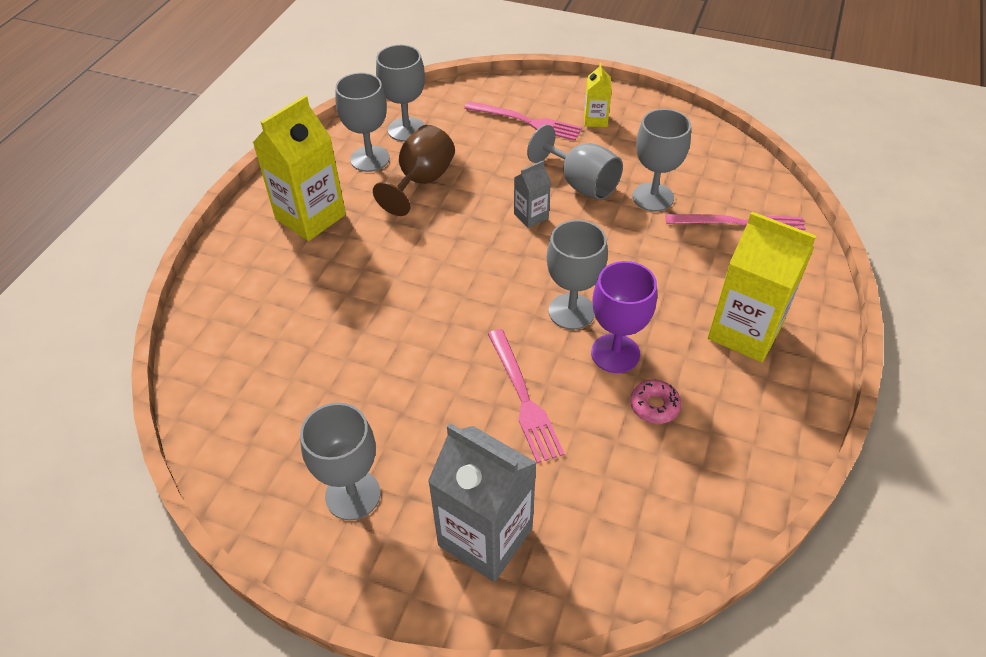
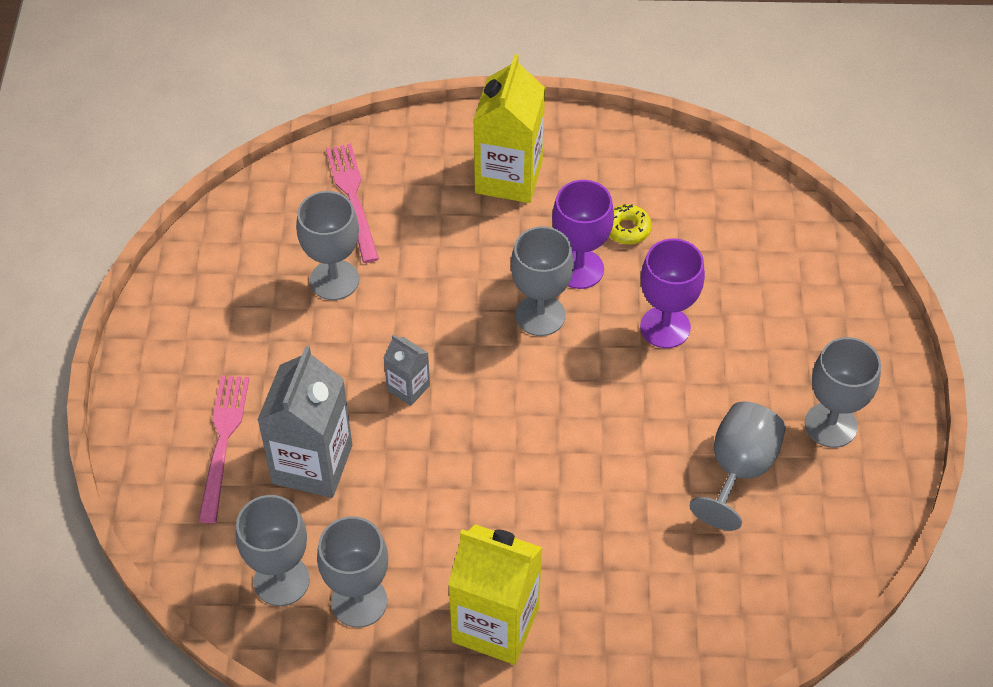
camera: 110 degrees left, 5 degrees up
(421, 181) = (385, 523): brown goblet -> none
(485, 537) = (815, 316): grey carton -> grey carton (312, 464)
(523, 398) = (665, 327): pink fork -> purple goblet
(580, 183) = (333, 353): grey goblet -> grey goblet (738, 469)
(595, 120) = (198, 366): yellow carton -> none
(654, 406) = (627, 229): pink donut -> yellow donut

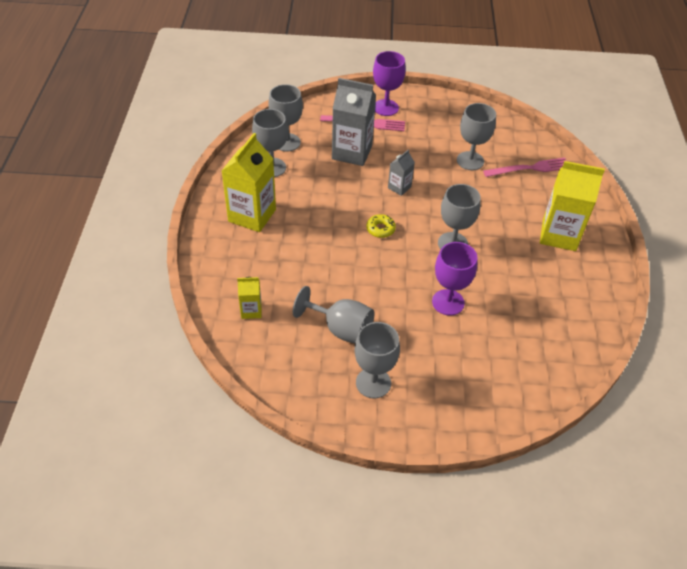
camera: 90 degrees right, 5 degrees down
(579, 269) = (490, 264): purple goblet -> purple goblet (385, 108)
(627, 229) = (526, 290): yellow donut -> yellow donut (380, 229)
(721, 602) = (251, 310): none -> yellow carton

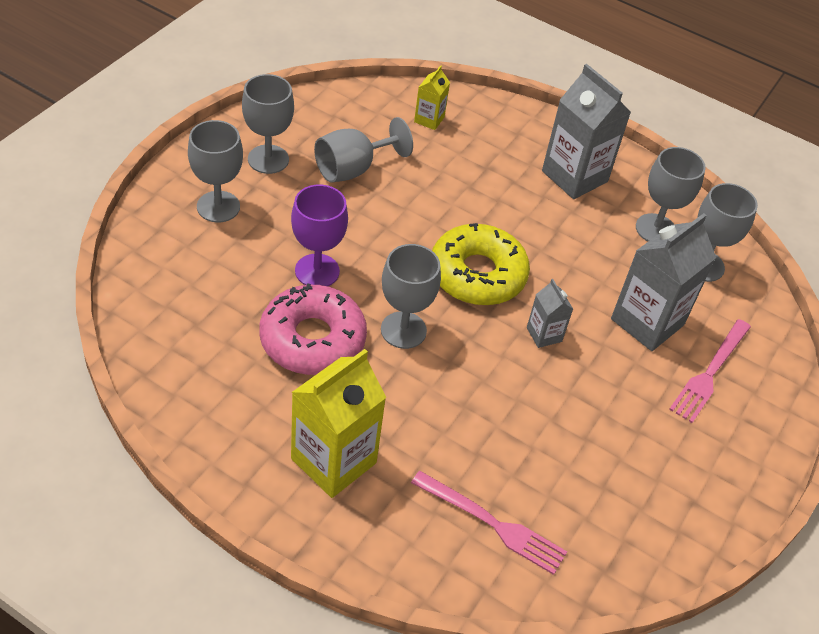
camera: 115 degrees right, 0 degrees up
(252, 215) = (574, 176): yellow carton -> grey carton
(380, 229) = (477, 274): yellow donut -> yellow donut, size x2.31
(385, 108) = (741, 418): purple goblet -> none
(470, 161) = (554, 452): grey goblet -> grey goblet (218, 207)
(498, 279) = (312, 339): none -> pink donut
(529, 168) = (492, 524): pink fork -> pink fork turned 75 degrees counterclockwise

